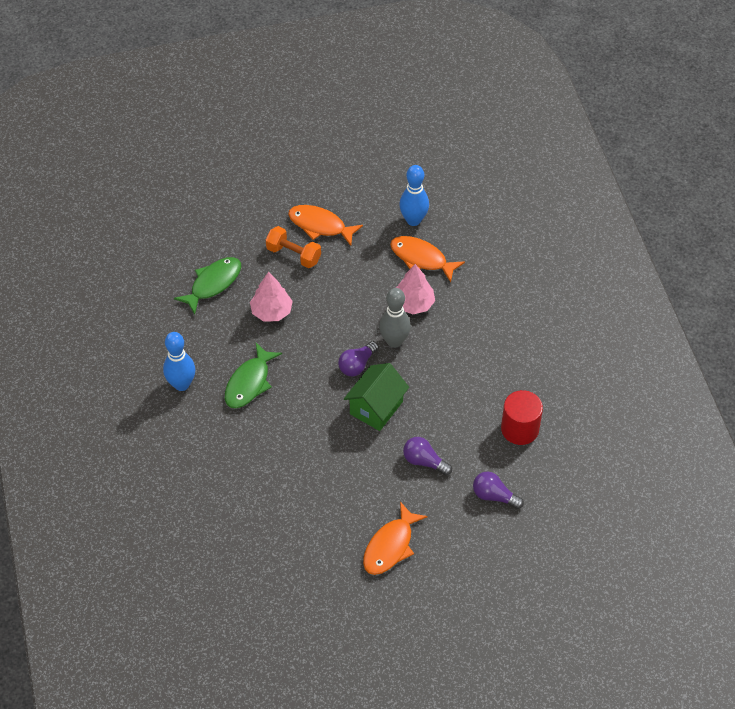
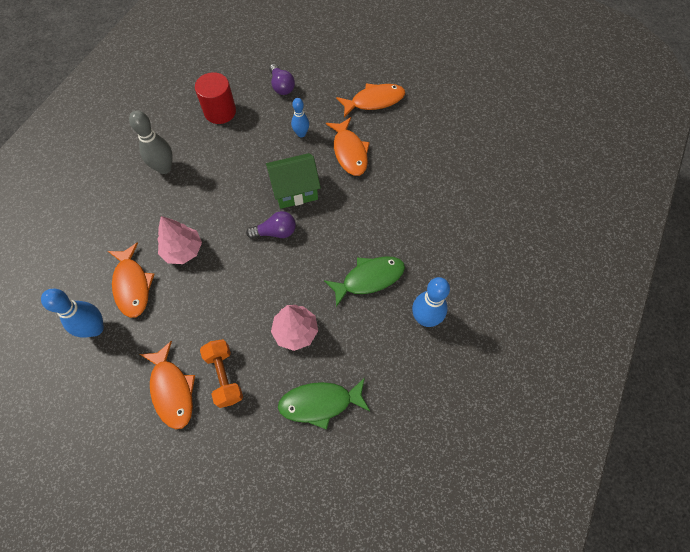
camera: 140 degrees left, 10 degrees up
(363, 475) = (349, 152): none -> orange fish
(394, 341) = (230, 230): grey bowling pin -> grey bowling pin (164, 168)
(424, 461) = (301, 134): purple light bulb -> blue bowling pin

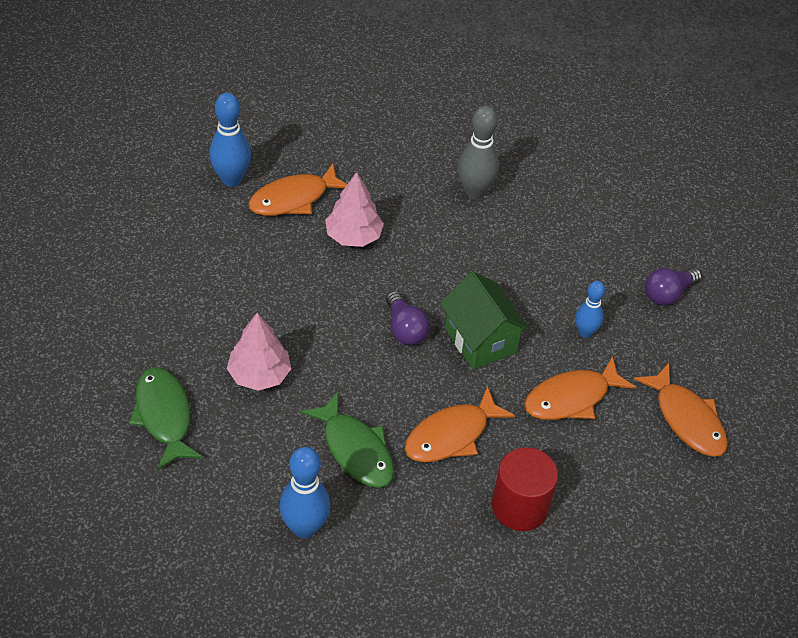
camera: 75 degrees right, 15 degrees down
(172, 390) = (164, 265): orange fish -> orange fish (451, 435)
(220, 112) = (591, 230): red cylinder -> red cylinder (520, 506)
(224, 376) = (187, 311): orange dumbbell -> none

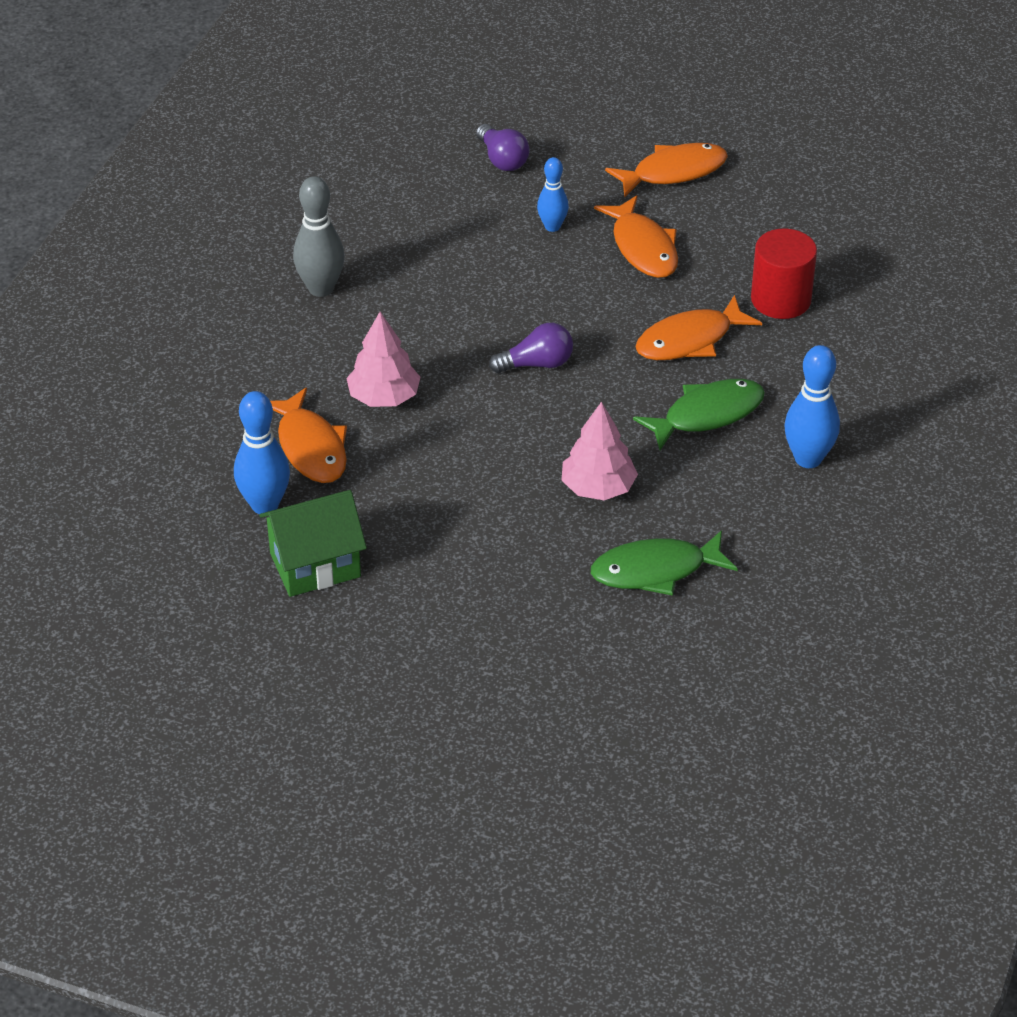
camera: 80 degrees left, 5 degrees down
(451, 435) = (689, 340): orange fish -> orange fish turned 90 degrees clockwise
(480, 340) = (558, 306): green house -> green house (315, 565)

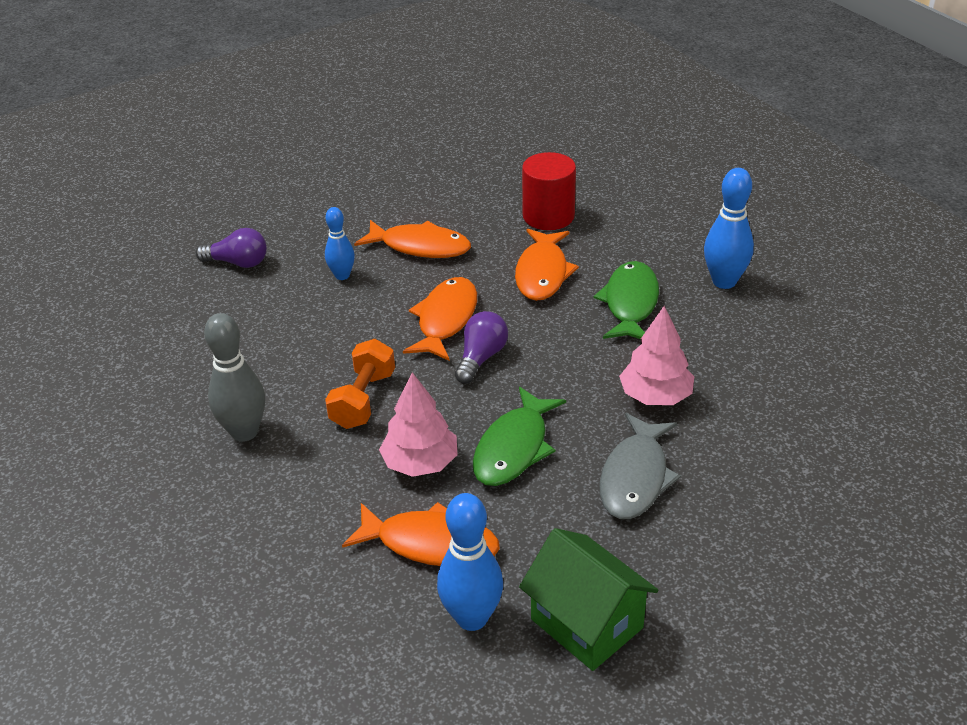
camera: 50 degrees left, 5 degrees down
(315, 565) = (586, 623): green house -> green house turned 60 degrees counterclockwise
(419, 328) = (363, 400): none -> orange dumbbell
(488, 521) = (635, 477): none -> grey fish
(655, 570) = (779, 413): green fish -> green fish (514, 448)
(673, 172) = (362, 197): orange fish -> orange fish (445, 319)

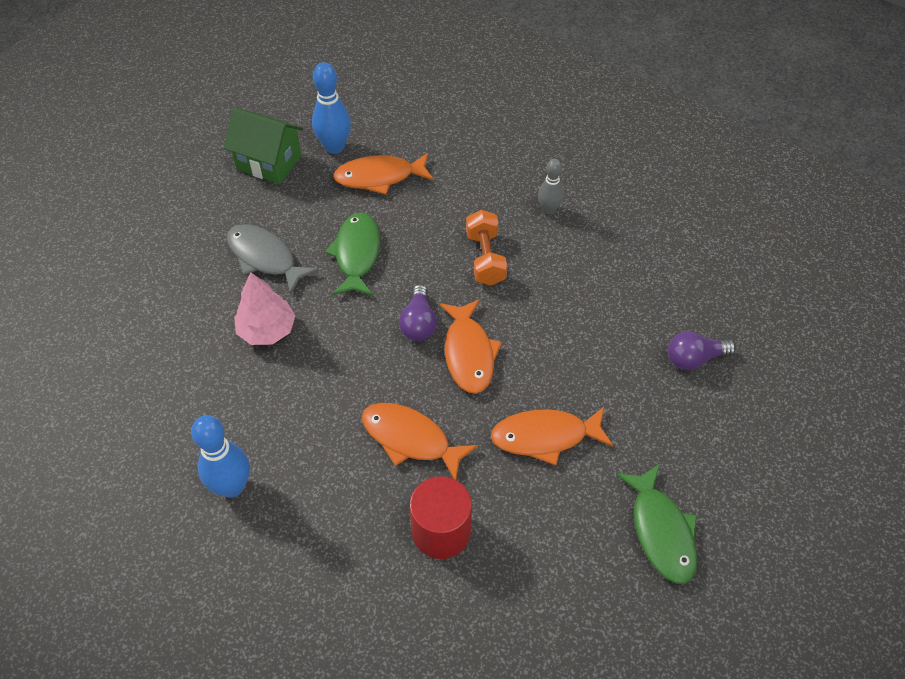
camera: 155 degrees right, 15 degrees up
(244, 432) = (548, 209): grey bowling pin -> grey bowling pin, size x0.63
(342, 275) = (590, 374): blue bowling pin -> none
(420, 463) = (415, 224): pink tree -> none
(542, 273) = (410, 439): orange fish -> orange fish turned 45 degrees counterclockwise
(630, 303) = (315, 426): green fish -> green fish (661, 531)
(635, 477) = (265, 258): grey fish -> grey fish turned 45 degrees counterclockwise

